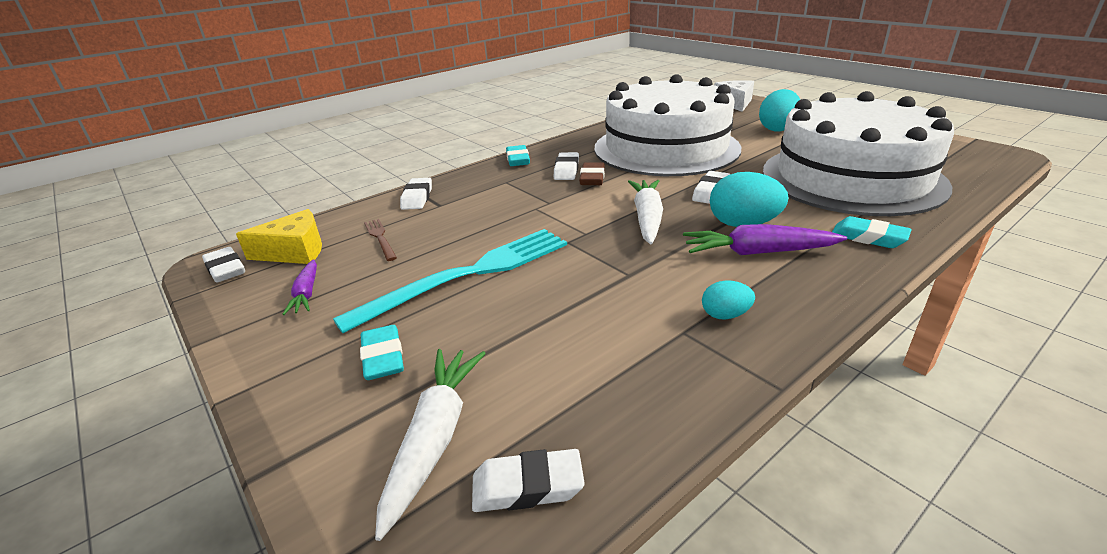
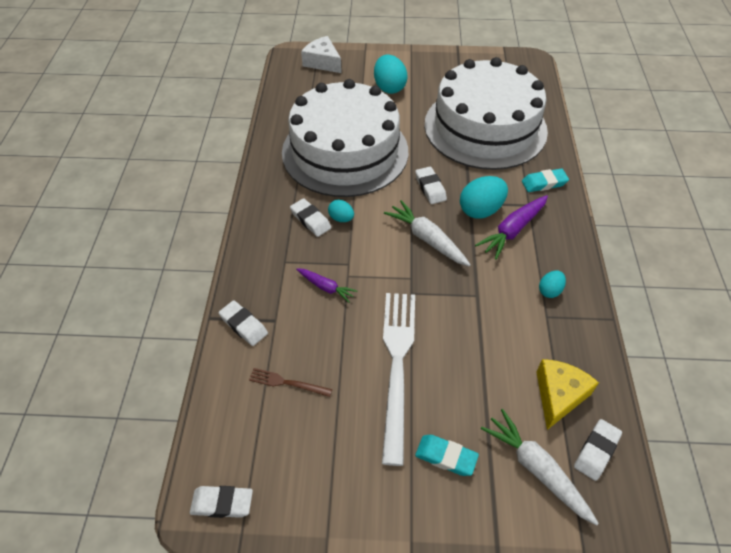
camera: 50 degrees left, 20 degrees up
(295, 251) = (244, 445): yellow cheese -> yellow cheese (558, 395)
(306, 293) = (323, 464): purple carrot -> purple carrot (326, 287)
(468, 275) = (397, 365): turquoise fork -> white fork
(518, 160) = (254, 229): turquoise eraser -> none
(592, 178) = (341, 218): brown eraser -> turquoise egg

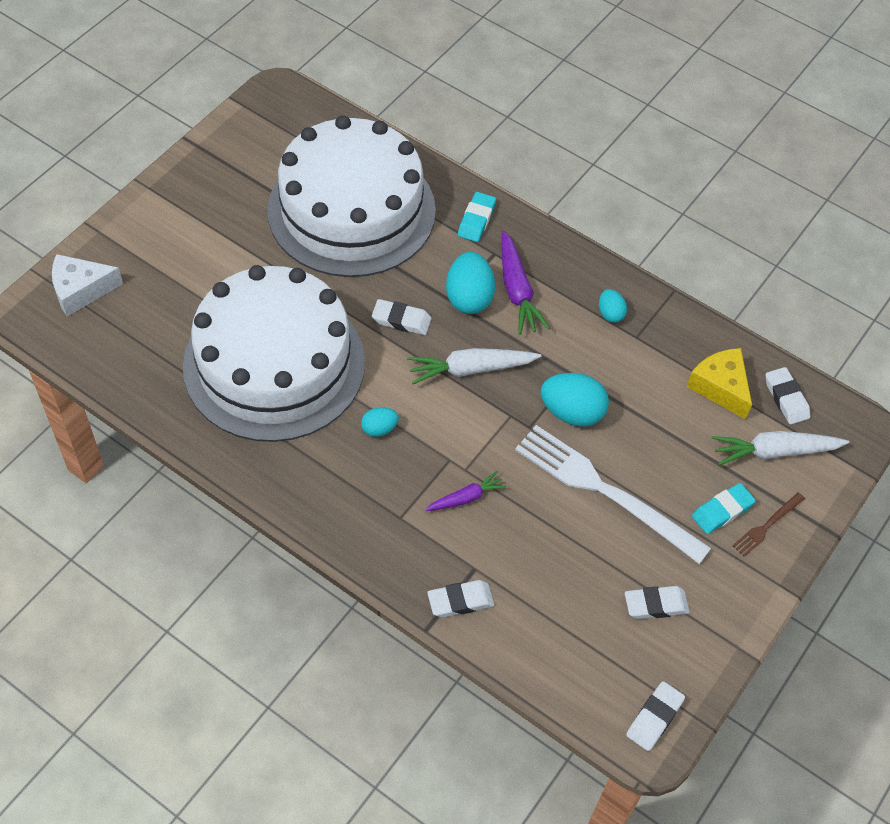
camera: 60 degrees left, 5 degrees up
(287, 383) = (560, 597): brown fork -> brown fork (767, 525)
(310, 220) = (358, 459): white eraser -> white eraser (655, 605)
(389, 87) = (199, 253): turquoise egg -> turquoise egg (572, 412)

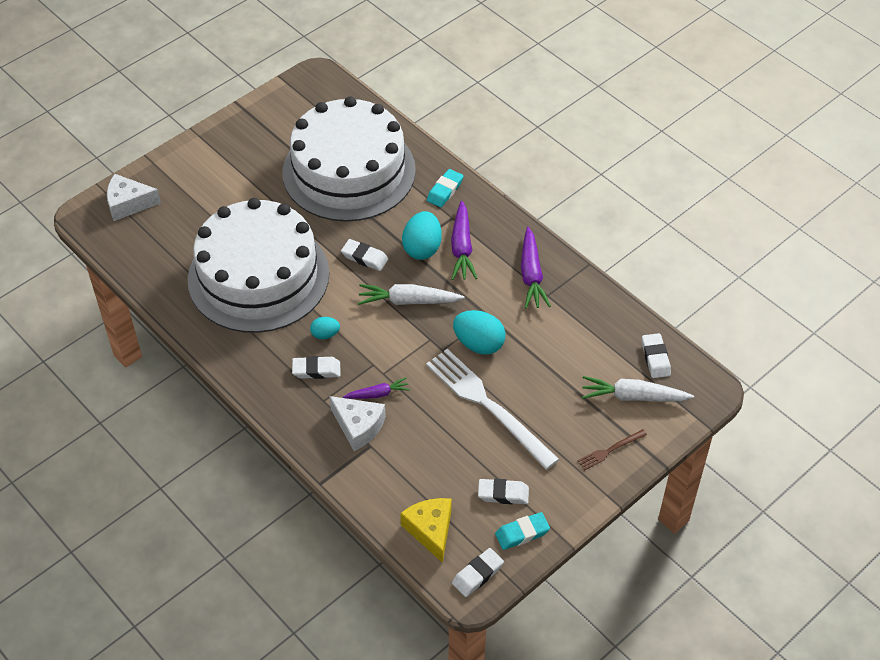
camera: 15 degrees right, 5 degrees down
(453, 545) = (358, 426): none -> white cheese
(460, 601) = (352, 467): white eraser -> white eraser (316, 370)
(610, 314) = (531, 275): turquoise egg -> purple carrot
(720, 387) = (604, 342): yellow cheese -> yellow cheese (430, 530)
(722, 511) = (577, 434): turquoise eraser -> turquoise eraser (522, 533)

